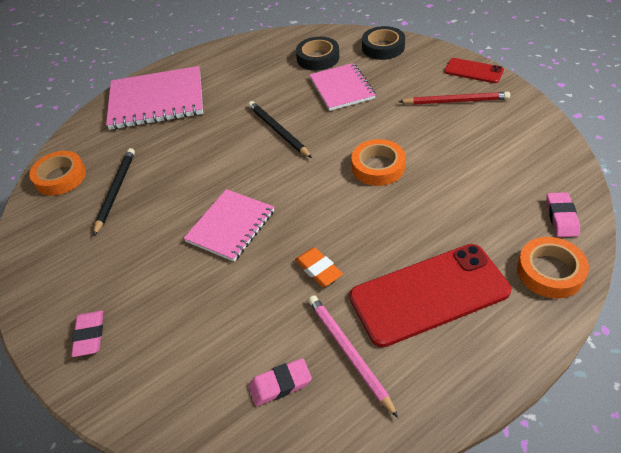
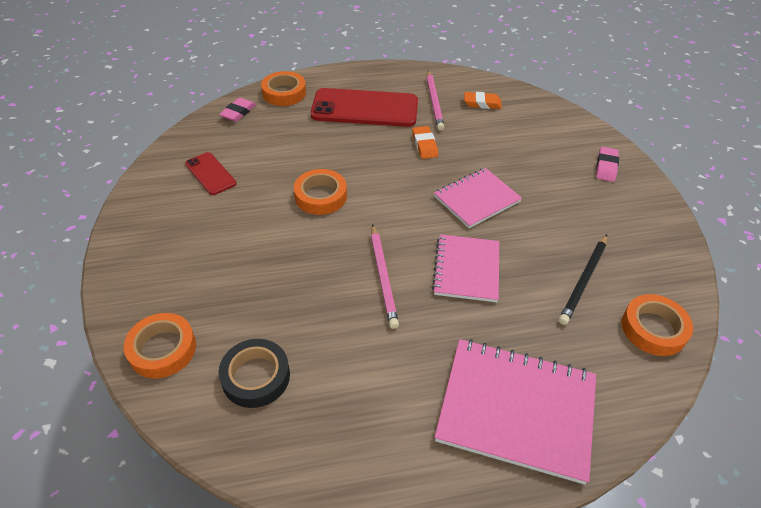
camera: 160 degrees left, 0 degrees up
(278, 131) = (383, 277): black pencil -> pink pencil
(280, 384) = (482, 103): pink eraser -> orange eraser
(342, 88) = (273, 303): pink notebook -> pink notebook (466, 269)
(383, 47) = (162, 349): black tape -> orange tape
(456, 101) = (185, 228): red pencil -> none
(473, 71) = (122, 255): red phone -> red phone (210, 174)

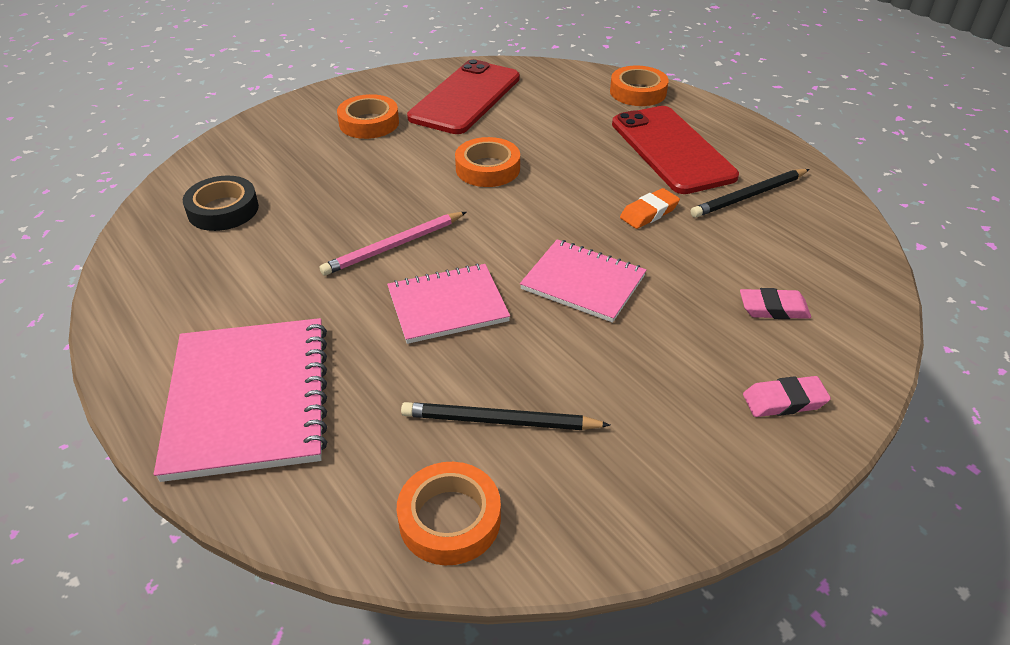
camera: 65 degrees right, 5 degrees down
(162, 349) = (233, 153): orange tape -> orange tape (369, 123)
(210, 174) = (465, 97): red phone -> red phone, size x1.95
(238, 112) = (574, 79): pink eraser -> pink eraser (773, 308)
(434, 102) = (749, 196): pink pencil -> black pencil
(482, 103) = (797, 237): orange eraser -> none

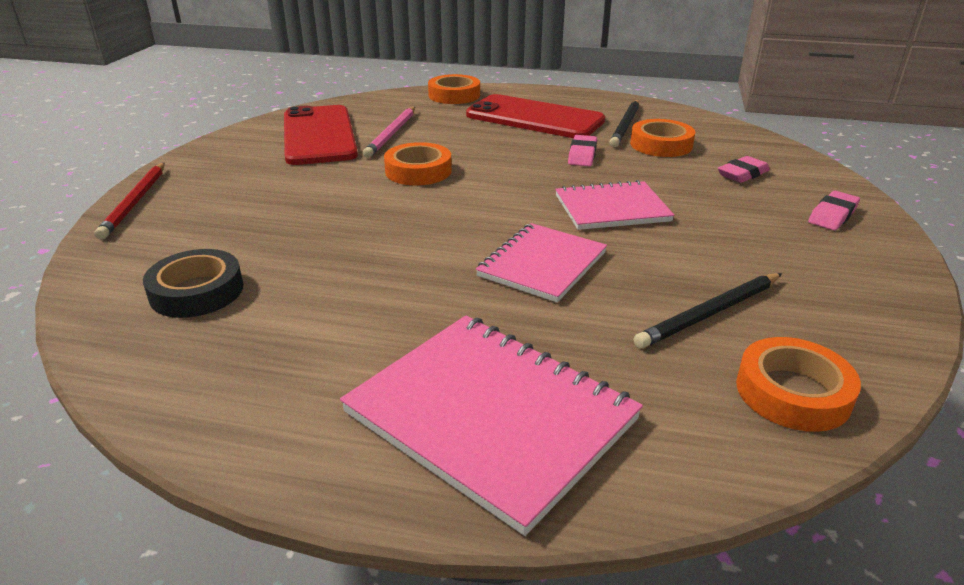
camera: 40 degrees left, 10 degrees down
(276, 115) = (135, 202): none -> red pencil
(369, 123) = (252, 177): orange tape -> orange tape (661, 145)
(394, 246) = (427, 247): pink pencil -> pink pencil (392, 134)
(649, 213) = (582, 155): orange eraser -> pink eraser

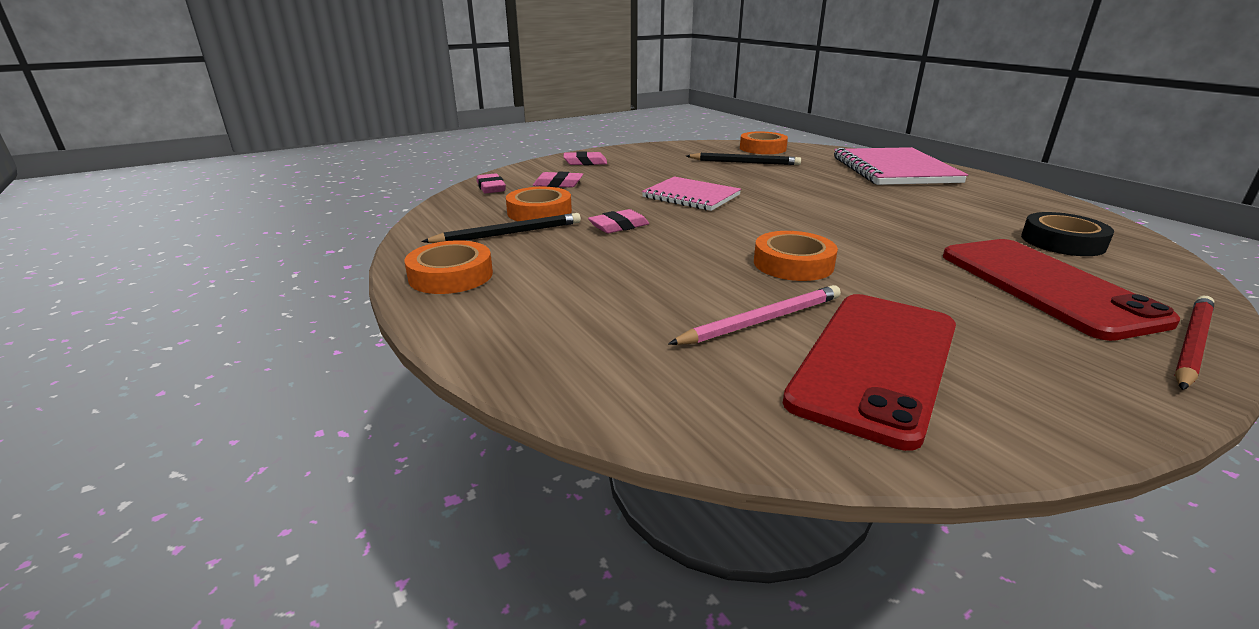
camera: 135 degrees left, 5 degrees down
(454, 95) = (550, 359): orange tape -> orange tape (451, 275)
(534, 118) = (557, 273): red phone -> red phone (1046, 286)
(542, 264) = (792, 191): pink notebook -> none
(765, 149) = (491, 188): none -> pink eraser

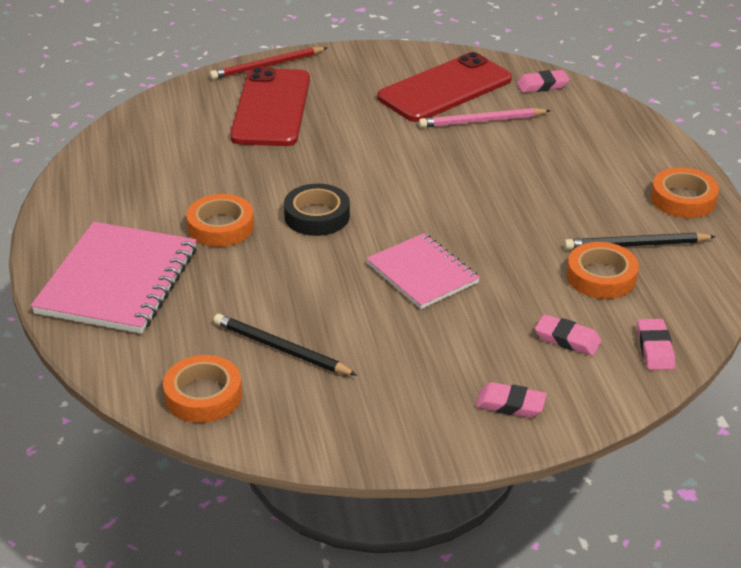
camera: 160 degrees left, 10 degrees up
(619, 226) = (528, 234): pink eraser -> pink eraser (542, 85)
(793, 264) = (415, 159): orange tape -> orange tape (221, 227)
(1062, 242) = (177, 138): black tape -> black tape (317, 216)

